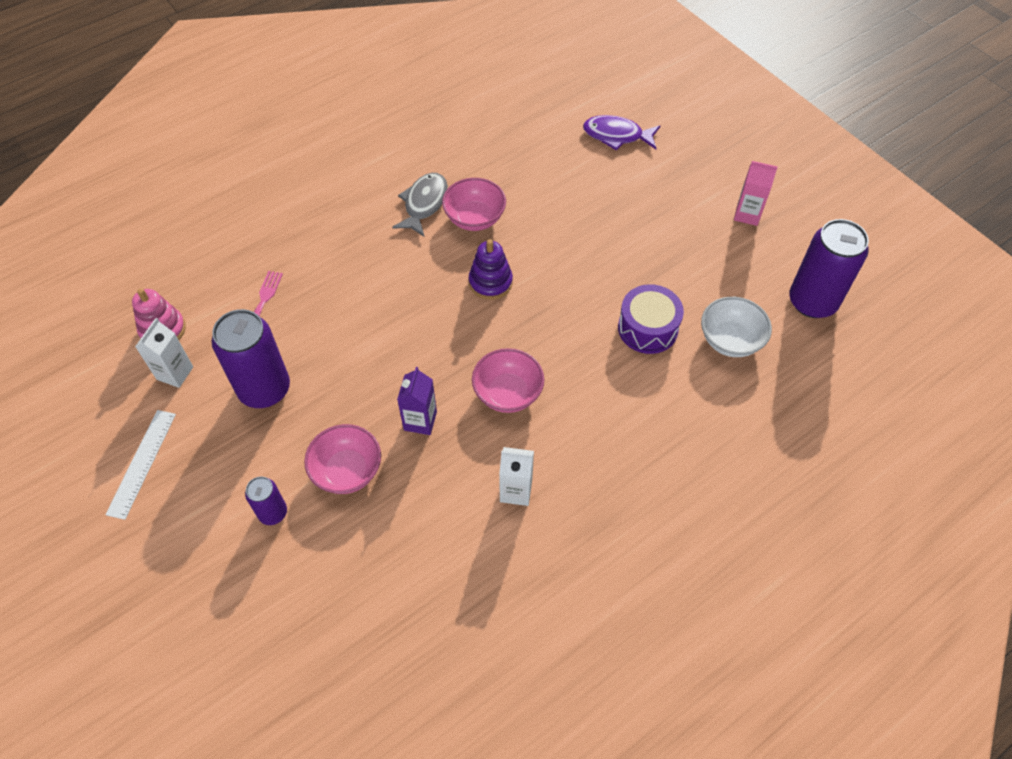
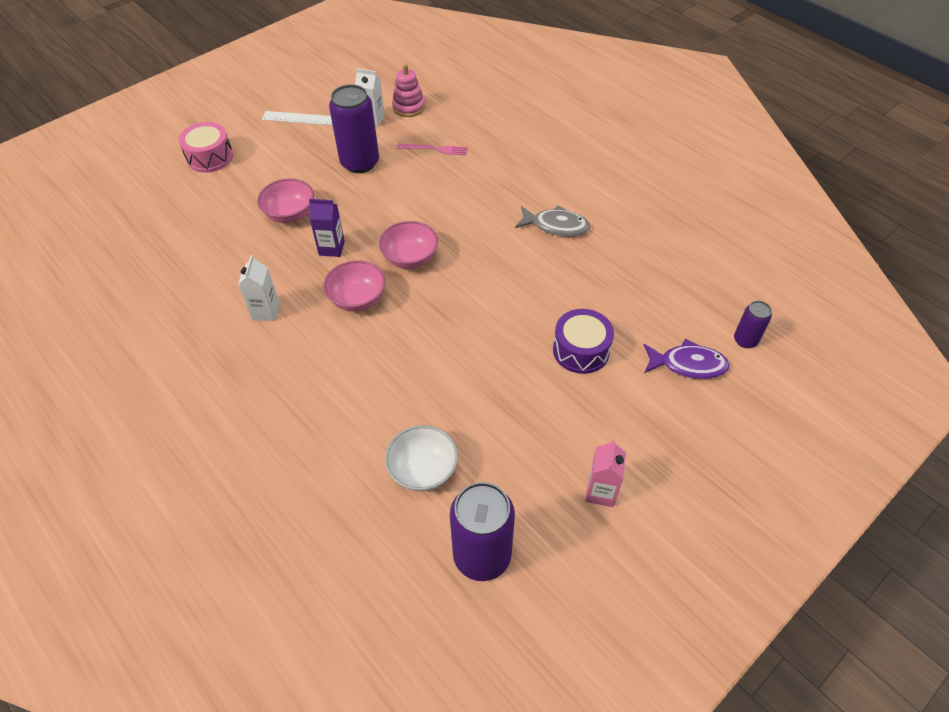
camera: 85 degrees right, 5 degrees down
(194, 589) = (210, 157): none -> pink drum
(273, 513) = (260, 182): purple can -> purple can (745, 340)
(474, 218) = (546, 261): pink bowl -> pink bowl (410, 258)
(490, 282) = (473, 278): purple stacking toy -> none
(617, 135) = (688, 364): purple fish -> purple fish turned 90 degrees clockwise
(647, 328) = (432, 398): purple drum -> purple drum (581, 350)

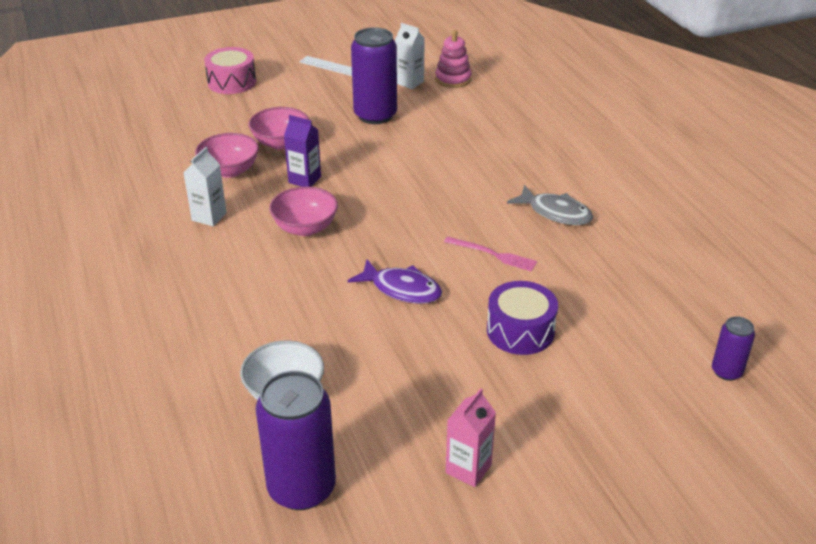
camera: 20 degrees right, 15 degrees down
(410, 258) = (379, 206): pink bowl -> pink bowl (229, 170)
(435, 149) = (460, 119): pink fork -> pink fork (493, 254)
(688, 364) = (641, 377): purple fish -> purple fish (401, 289)

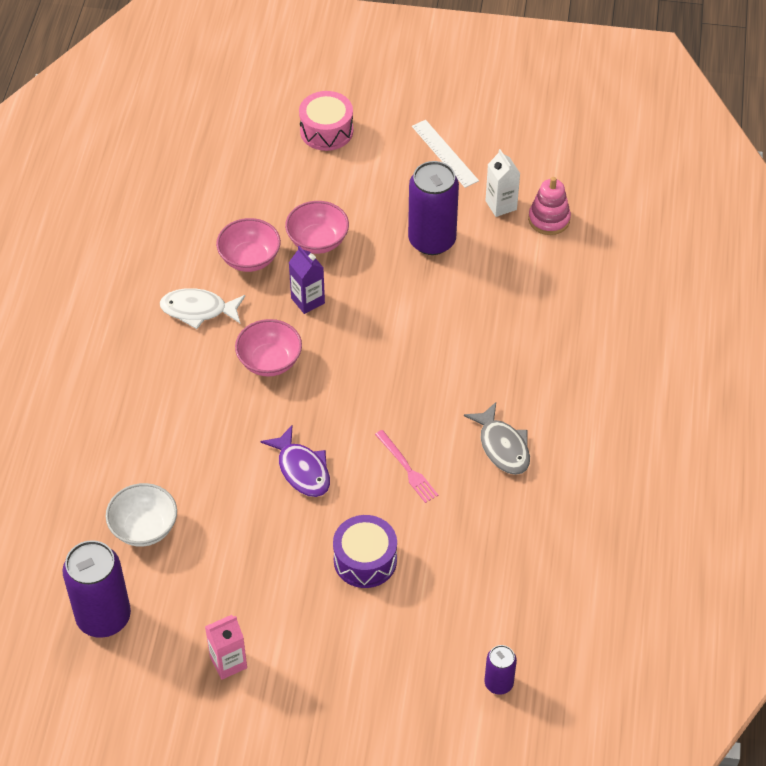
camera: 30 degrees right, 15 degrees up
(209, 216) = (198, 310): white carton -> white fish

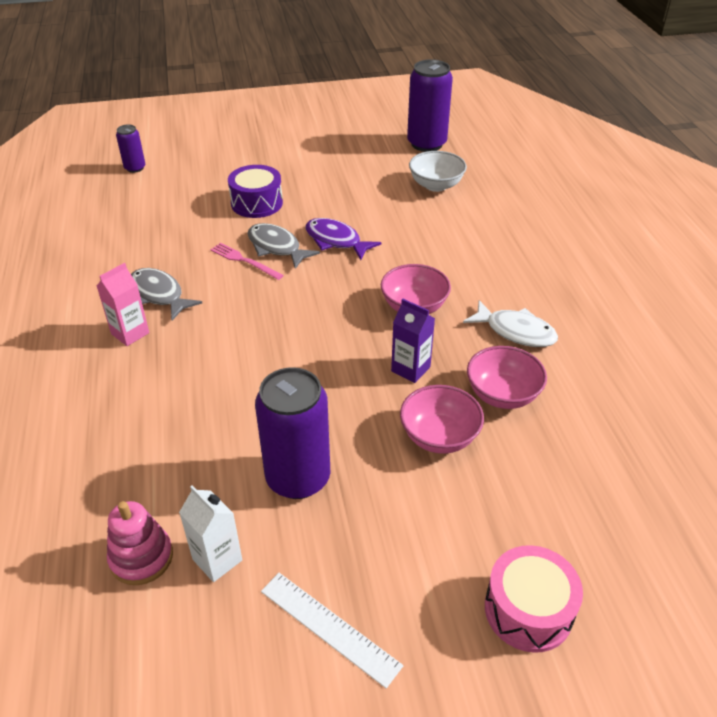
camera: 160 degrees right, 10 degrees down
(198, 310) = (515, 331): white fish -> white fish turned 45 degrees clockwise
(228, 662) = (328, 142): pink carton -> pink carton (130, 333)
(367, 478) = (276, 247): none -> grey fish

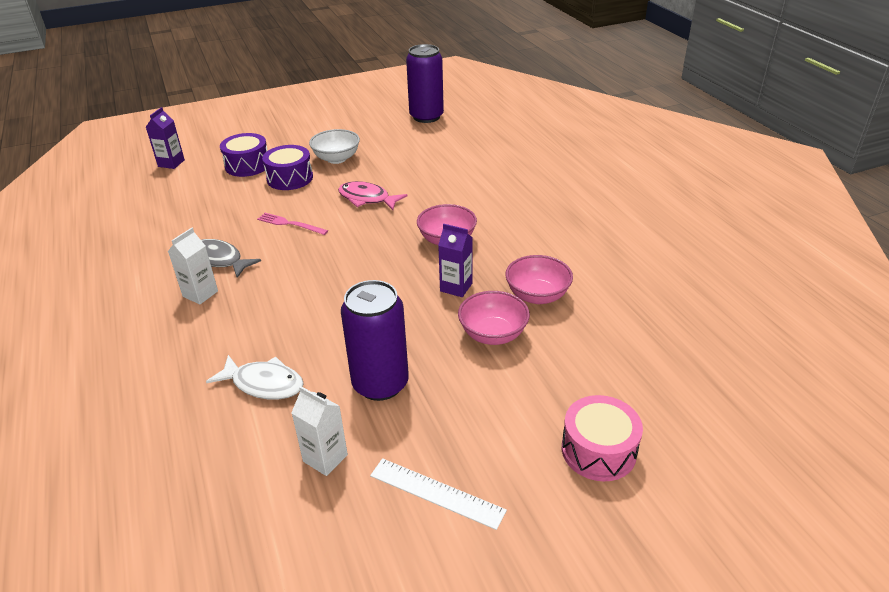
camera: 10 degrees left, 5 degrees down
(130, 333) = (200, 294): pink carton -> white carton
(135, 168) = (171, 163): purple can -> purple carton
(141, 557) = (256, 468): pink stacking toy -> none
(215, 181) = (247, 165): none -> purple drum
(276, 247) = (316, 210): grey fish -> none
(336, 241) = (367, 199): purple fish -> pink fish
(436, 185) = (442, 147): white bowl -> white bowl (336, 159)
(515, 331) = (536, 247): white fish -> white fish (264, 384)

